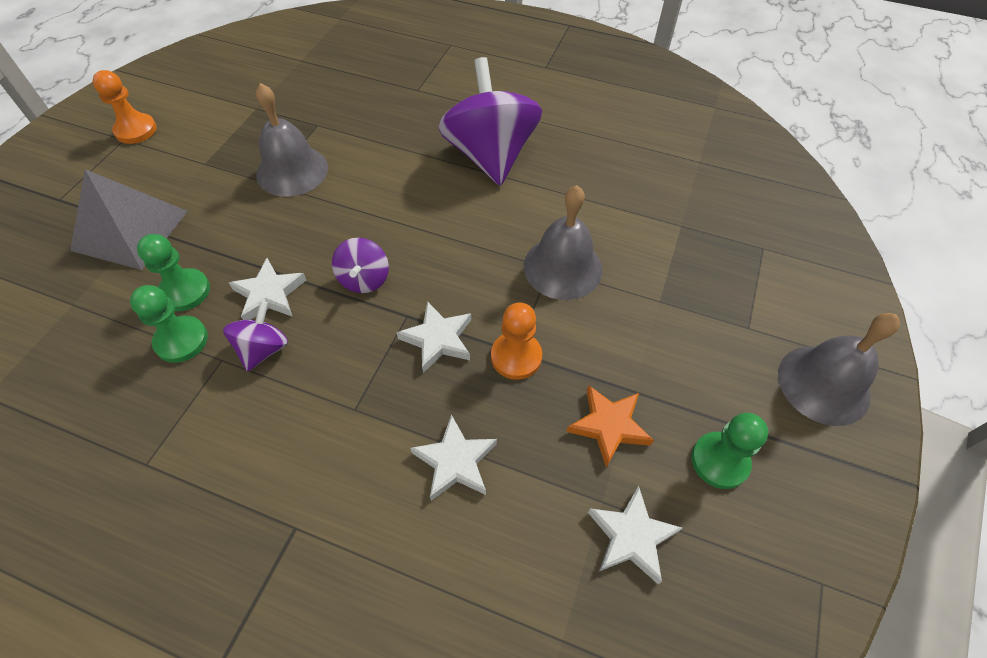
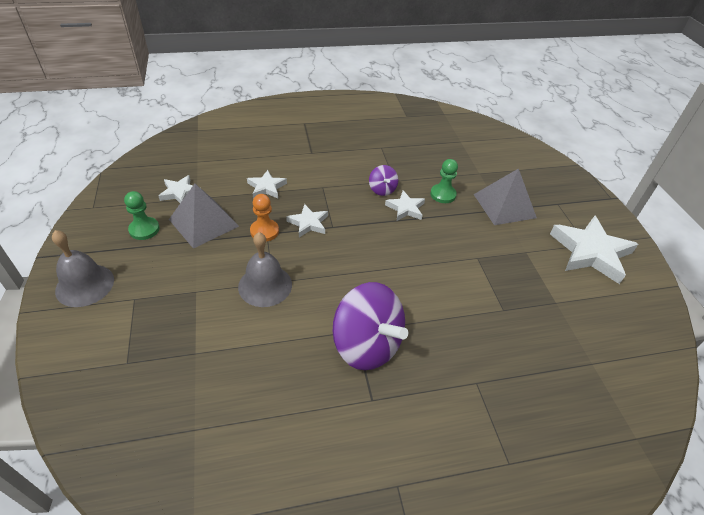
camera: 145 degrees right, 10 degrees down
(136, 130) = (590, 252): orange pawn -> white star
(181, 340) = (418, 179): green pawn -> none
(292, 171) = (475, 270): grey bell -> none
(364, 279) = (369, 233): purple spinning top -> none
(609, 426) = (203, 222): orange star -> grey pyramid

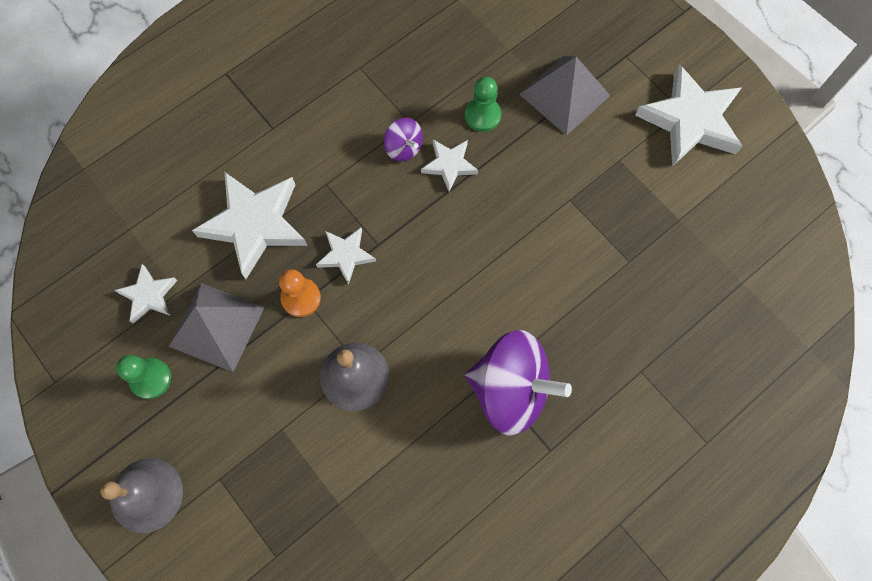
camera: 25 degrees left, 25 degrees up
(266, 187) = (255, 224): white star -> white star, size x1.90

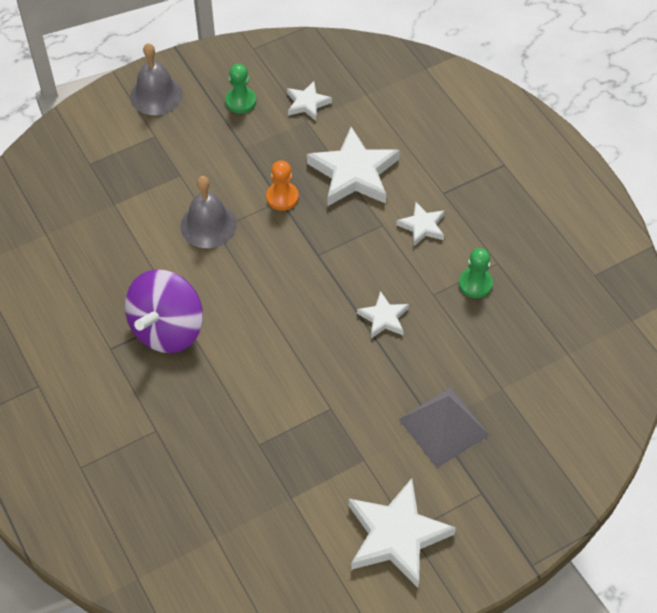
camera: 100 degrees right, 15 degrees down
(216, 326) = (272, 142): grey pyramid -> none
(346, 255) = (313, 231): white star -> white star (422, 226)
(403, 148) = (407, 285): purple spinning top -> none
(482, 115) = (431, 353): green pawn -> green pawn (475, 284)

